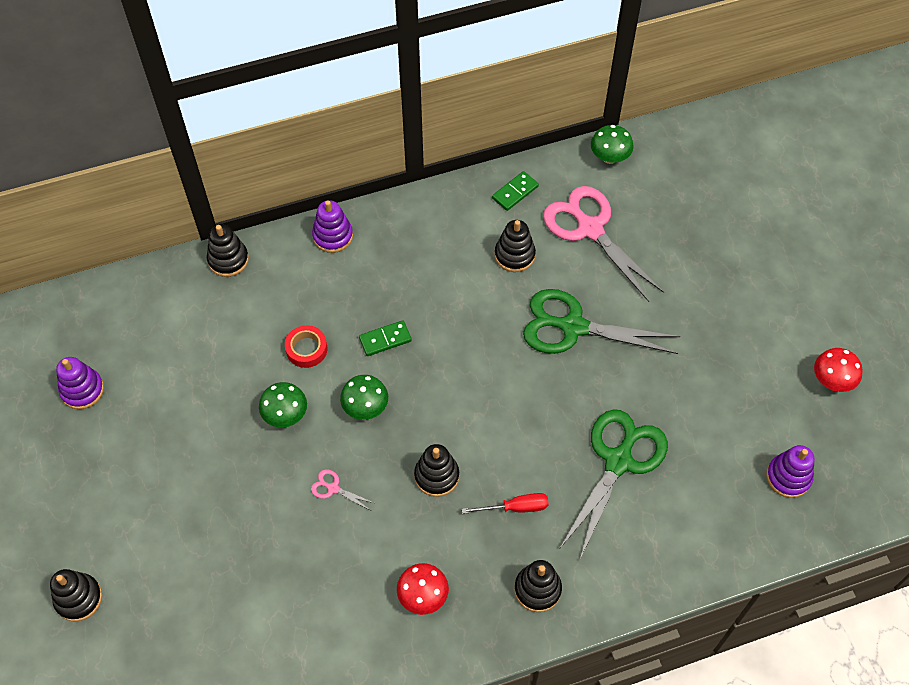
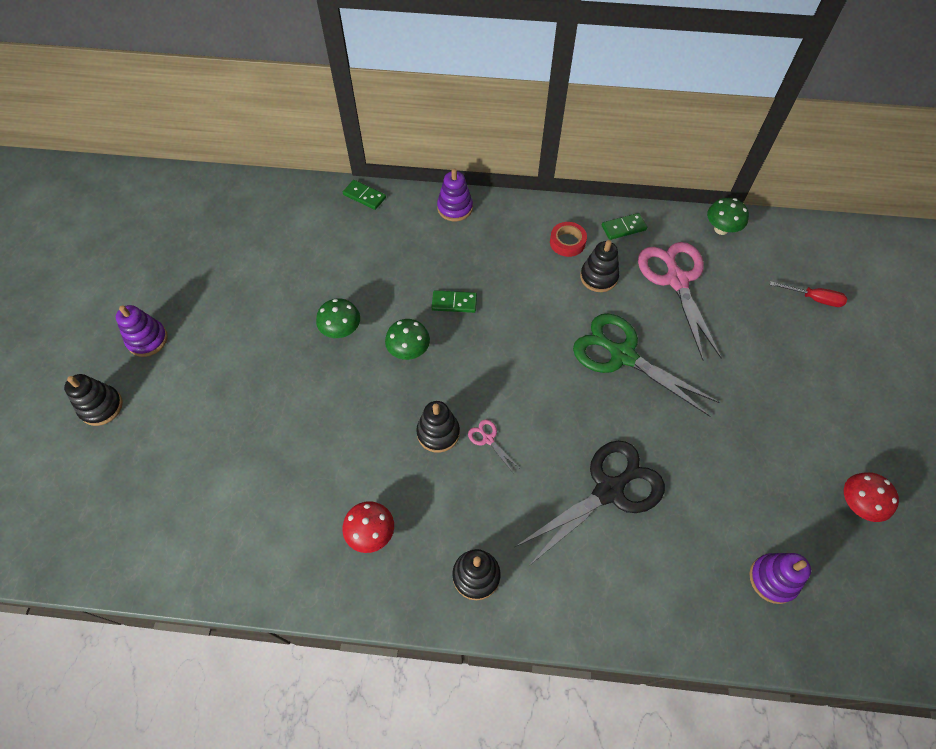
camera: 25 degrees right, 0 degrees up
(82, 390) = (202, 250): purple stacking toy -> purple stacking toy (147, 340)
(228, 260) = (364, 196): black stacking toy -> green domino
(306, 349) = (387, 286): red tape -> red tape (567, 242)
(333, 488) = (346, 406): pink scissors -> pink scissors (488, 439)
(515, 507) = (493, 491): red screwdriver -> red screwdriver (813, 299)
(618, 461) = (609, 490): green scissors -> black scissors

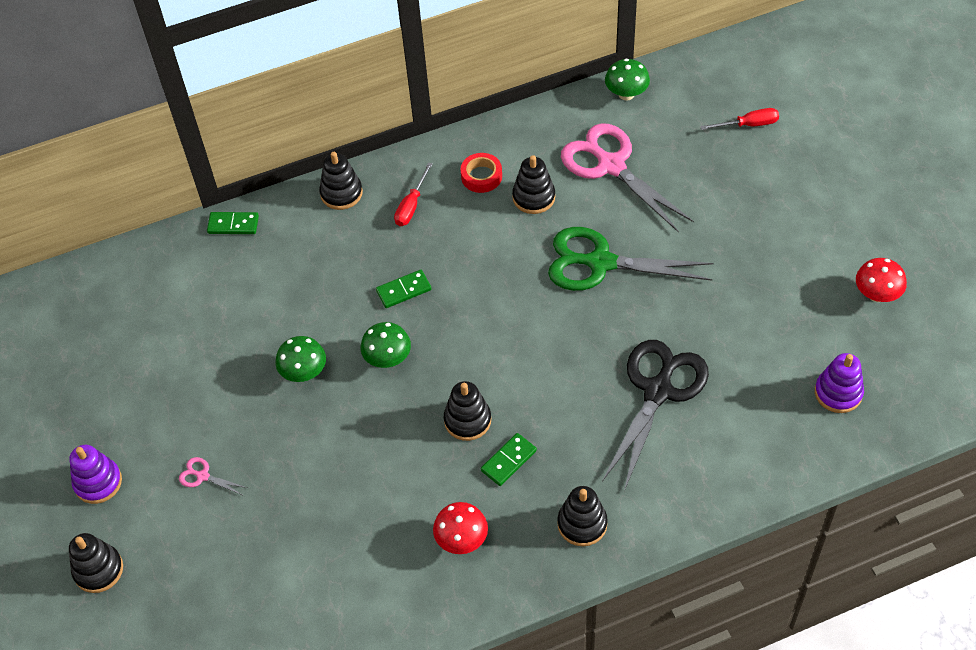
camera: 25 degrees left, 5 degrees down
(455, 208) = (341, 193): purple stacking toy -> black stacking toy
(488, 439) = (519, 402): pink scissors -> pink scissors (202, 476)
(500, 240) = (411, 206): none -> red screwdriver
(623, 228) = (529, 136): green domino -> green domino (508, 461)

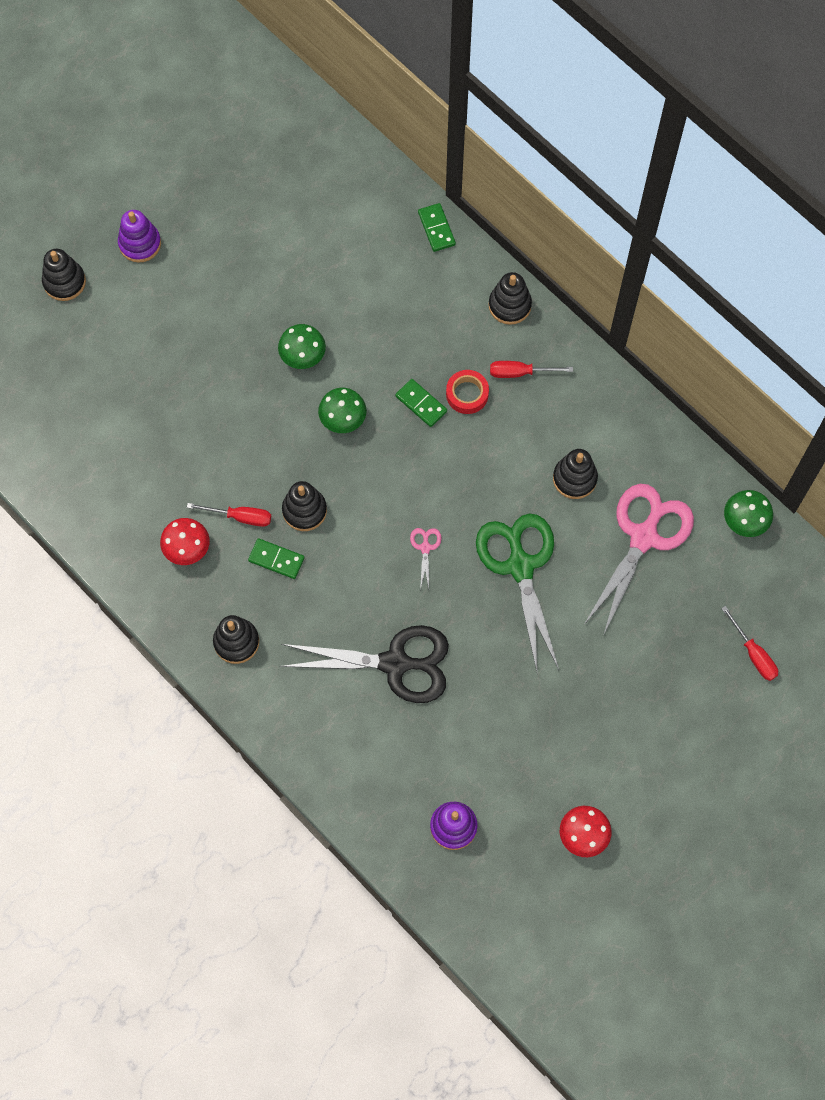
camera: 65 degrees right, 15 degrees up
(202, 476) = (174, 320): pink scissors -> pink scissors (425, 547)
(448, 479) = (240, 517): none -> red screwdriver
(481, 176) = (581, 422): red tape -> red tape (467, 394)

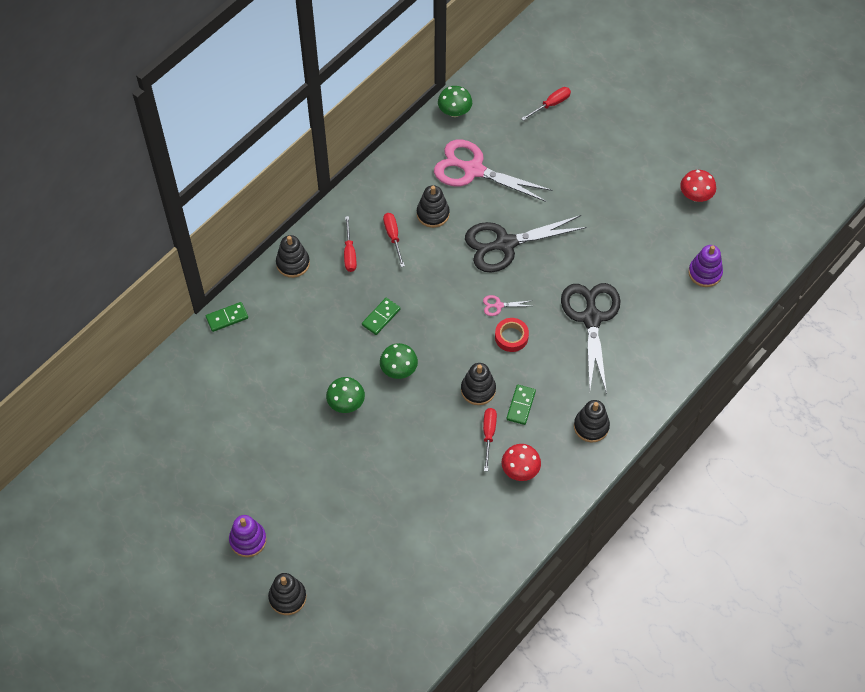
camera: 95 degrees left, 10 degrees down
(467, 394) = (370, 287): red tape -> red tape (511, 337)
(520, 566) = (505, 244): green scissors -> black scissors
(541, 427) = (393, 237): none -> red screwdriver

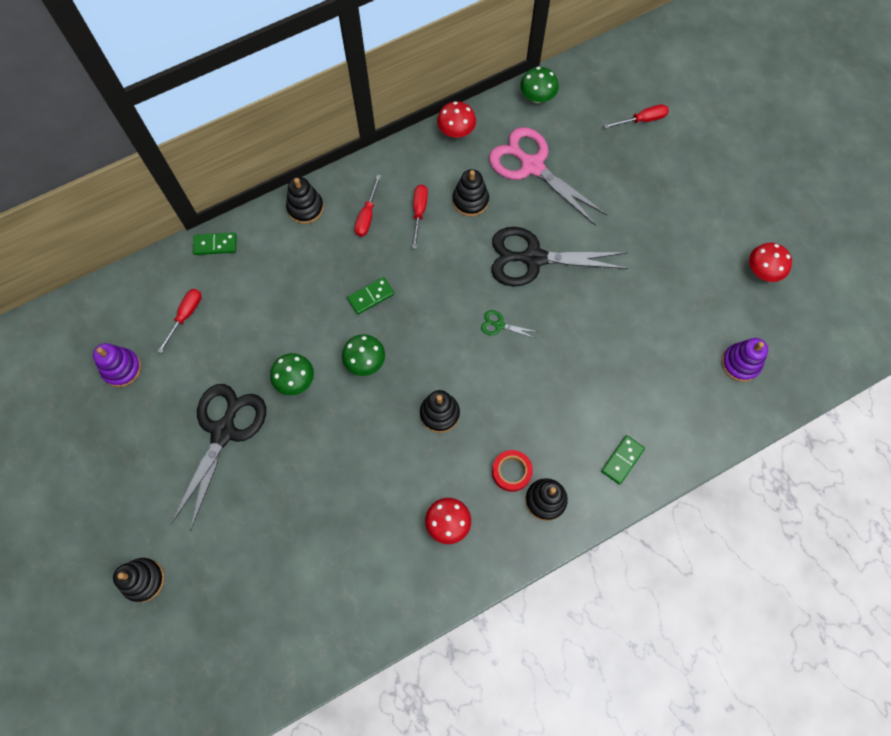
camera: 20 degrees right, 10 degrees up
(248, 540) = (131, 498): purple stacking toy -> purple stacking toy (122, 368)
(397, 161) = (456, 131): none -> red mushroom
(488, 435) = (430, 469): red screwdriver -> red screwdriver (185, 316)
(498, 305) = (499, 325): pink scissors -> green scissors
(511, 337) = (499, 365): red tape -> red tape (511, 472)
(521, 405) = (478, 448): green domino -> green domino (622, 460)
(591, 318) = (594, 373): black scissors -> black scissors (224, 431)

